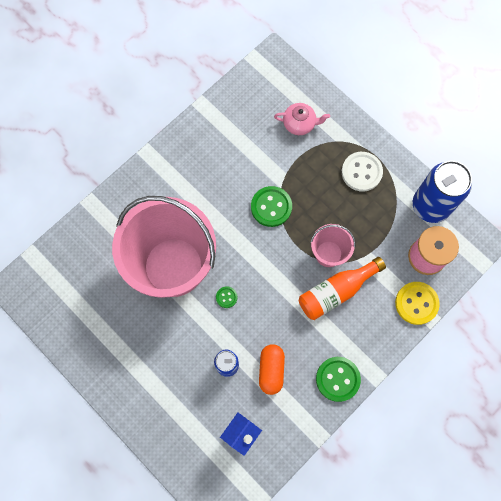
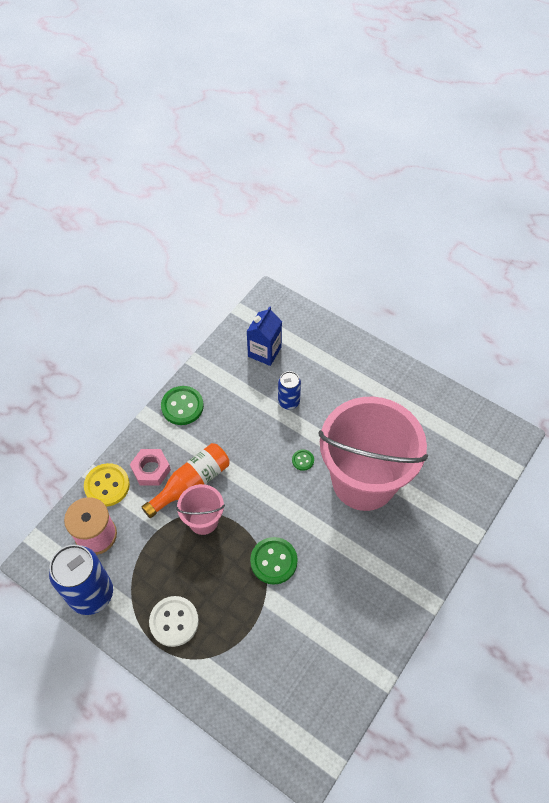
camera: 170 degrees right, 15 degrees down
(271, 370) = (246, 404): orange capsule -> none
(299, 124) = (256, 673): pink teapot -> none
(373, 313) = (151, 470): none -> pink nut

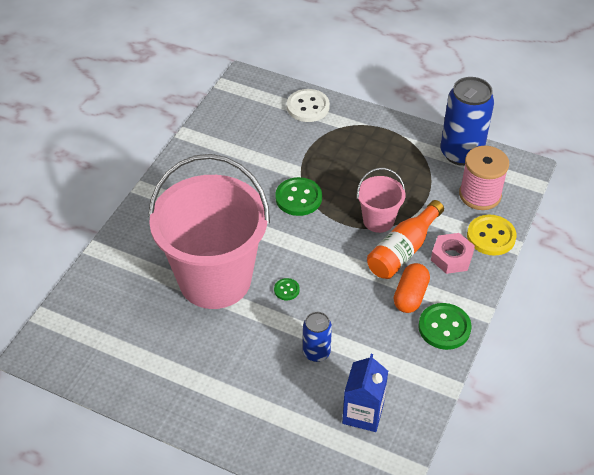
camera: 170 degrees right, 10 degrees down
(174, 621) = (378, 145): white button -> white button (308, 107)
(199, 438) = (410, 296): none -> orange capsule

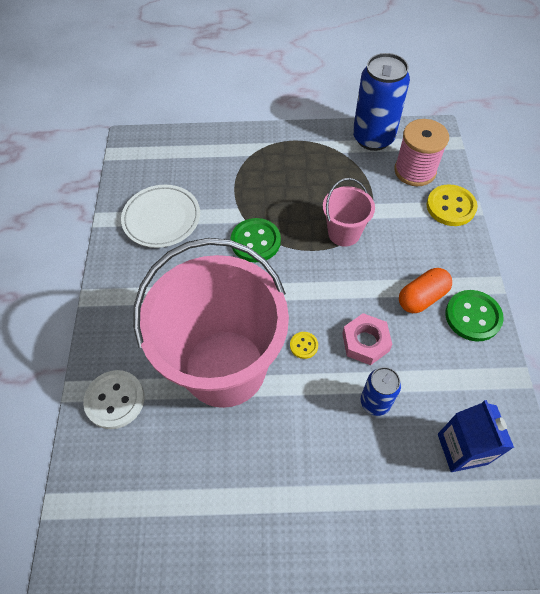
camera: 25 degrees left, 10 degrees up
(232, 151) = (162, 219): none -> white plate
(286, 290) = (304, 345): green button -> yellow button
(308, 107) = (209, 146): white button -> white button (115, 400)
(403, 250) = (385, 253): orange bottle -> none
(410, 296) = (422, 297): orange capsule -> orange capsule turned 60 degrees clockwise
(451, 257) = (431, 242): pink nut -> pink nut (365, 342)

